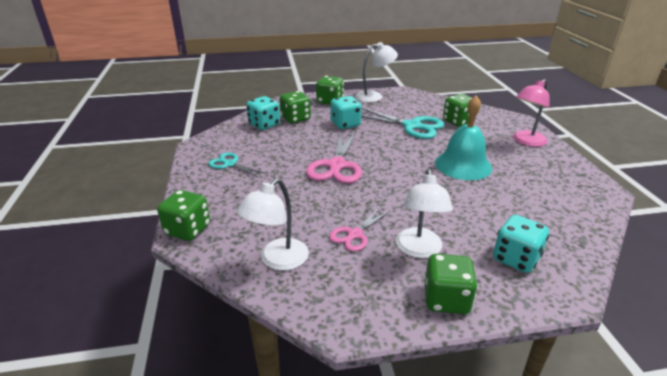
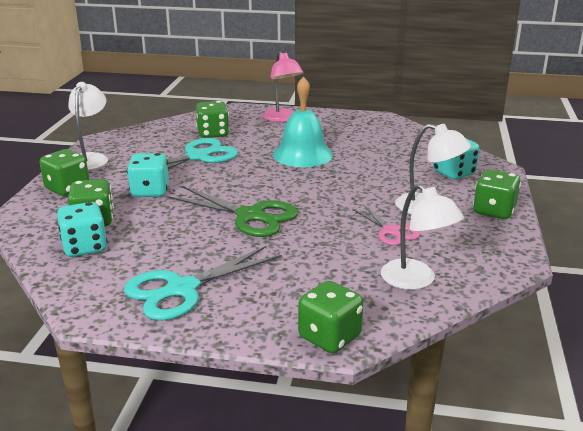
camera: 70 degrees left, 5 degrees down
(230, 164) = (182, 289): turquoise scissors -> turquoise scissors, size x1.73
(336, 165) = (250, 216): pink scissors -> green scissors

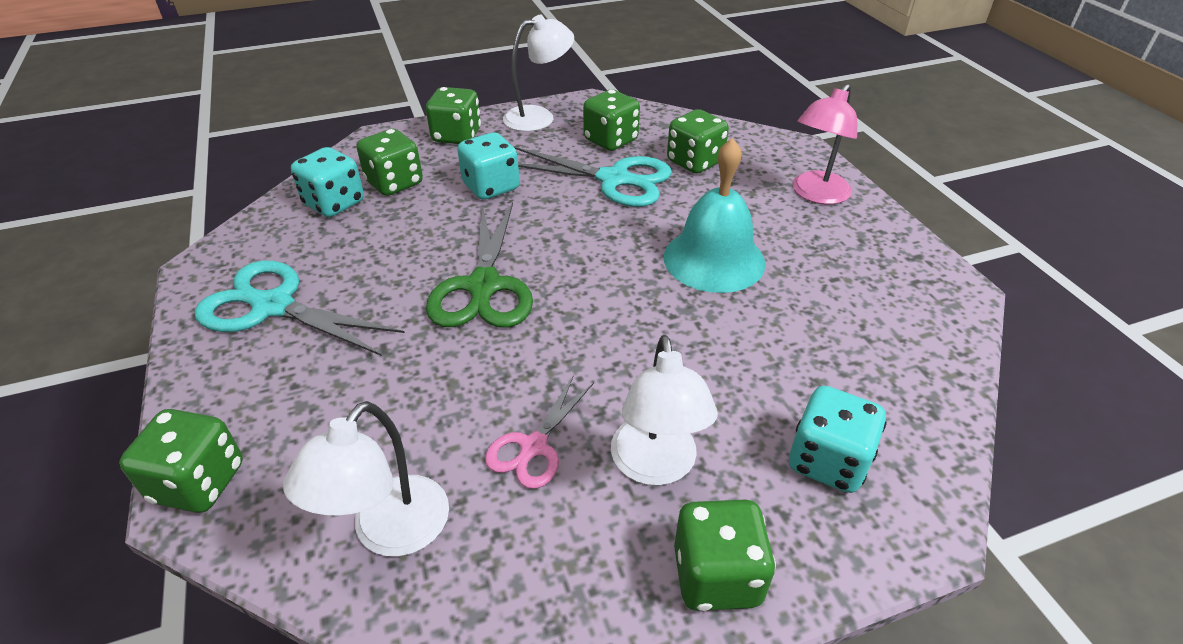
camera: 60 degrees right, 15 degrees up
(155, 147) = (611, 140): none -> green dice

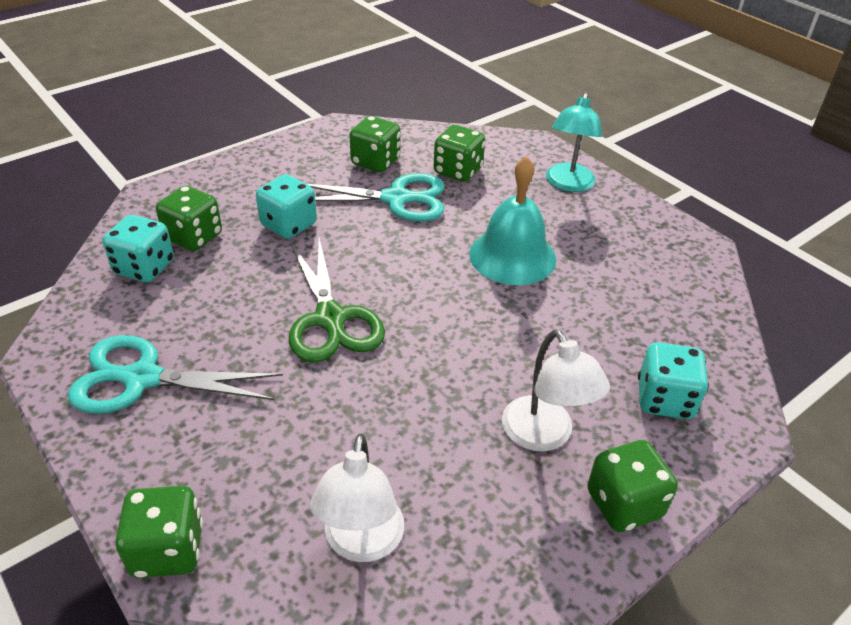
camera: 20 degrees left, 0 degrees up
(456, 136) = (229, 180): green dice -> none
(534, 447) = (443, 444): pink scissors -> none
(539, 117) = (298, 149): white lamp -> none
(816, 194) = (568, 184): pink lamp -> turquoise lamp

